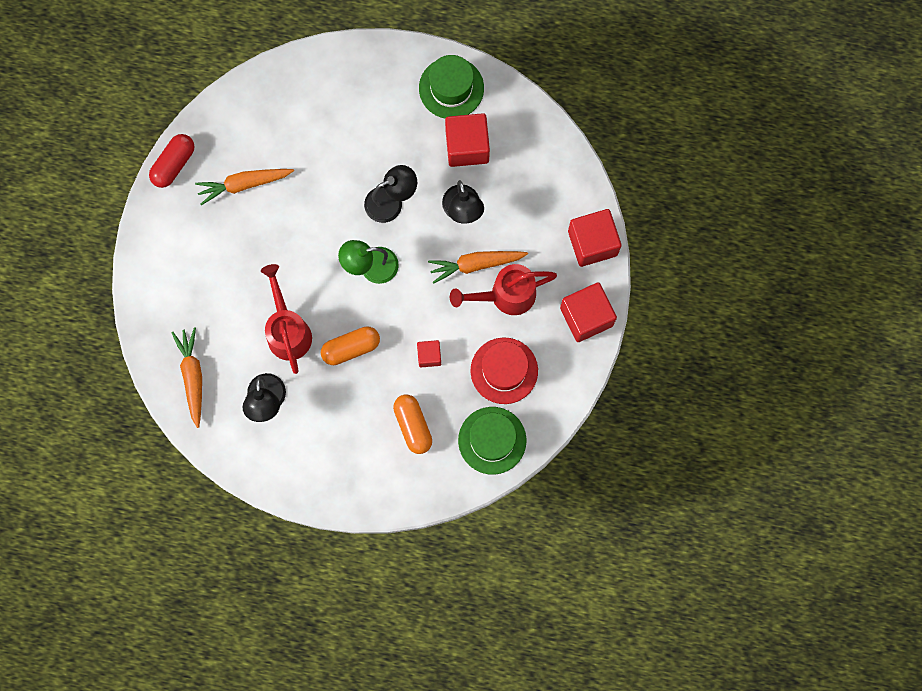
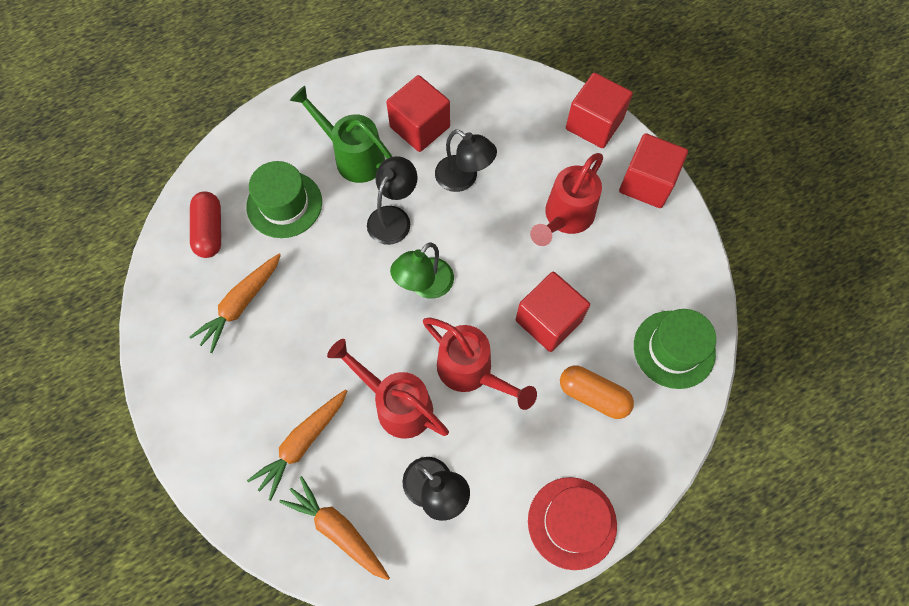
camera: 40 degrees left, 10 degrees down
(173, 164) = (153, 338): red capsule -> red capsule (210, 231)
(351, 348) = (471, 372): orange capsule -> red watering can
(402, 133) = (353, 157): none -> green watering can
(429, 356) = (548, 320): red cube -> red cube, size x1.86
(451, 88) = (365, 93): green hat -> green hat (284, 204)
(476, 264) = (515, 212): orange carrot -> orange carrot (302, 443)
(504, 370) = (624, 280): red hat -> red hat (572, 522)

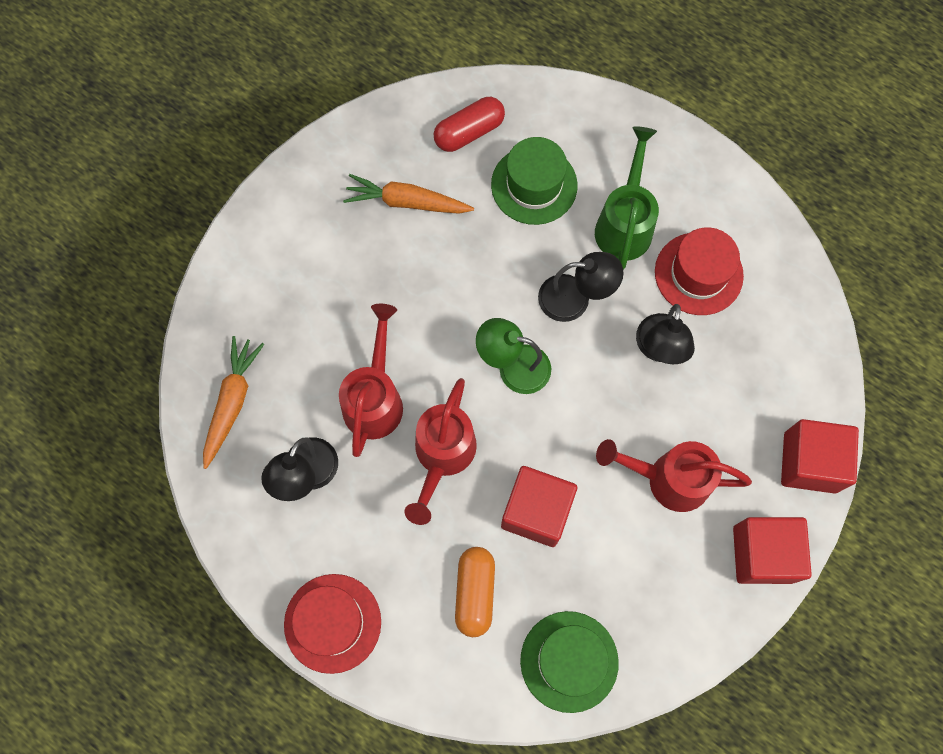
camera: 65 degrees right, 5 degrees up
(302, 443) = (297, 330): orange carrot -> none
(420, 127) = (698, 273): red cube -> red hat

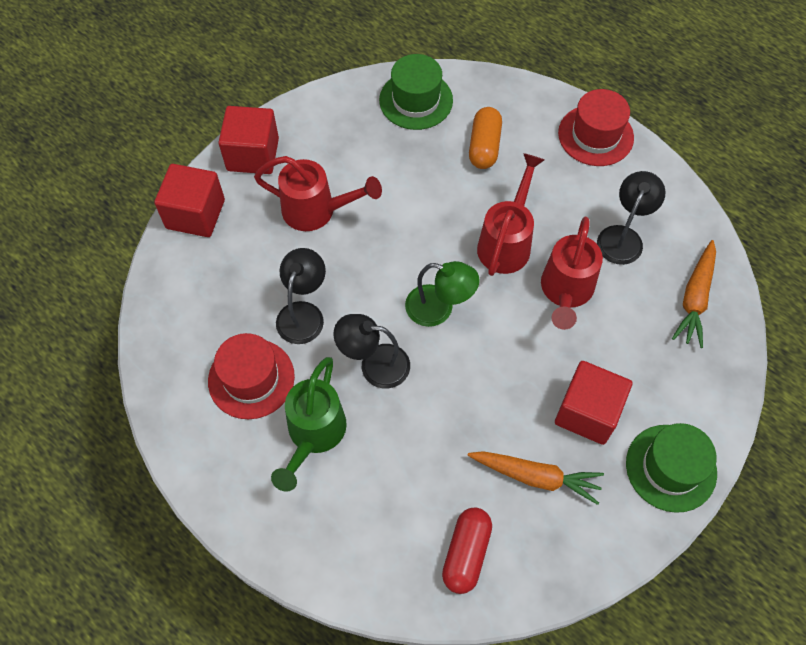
camera: 175 degrees left, 10 degrees down
(469, 132) = (466, 553): red capsule -> red capsule turned 45 degrees counterclockwise
(534, 185) = (401, 484): green hat -> green hat (671, 468)
(536, 511) = (430, 196): red cube -> red cube (587, 412)

